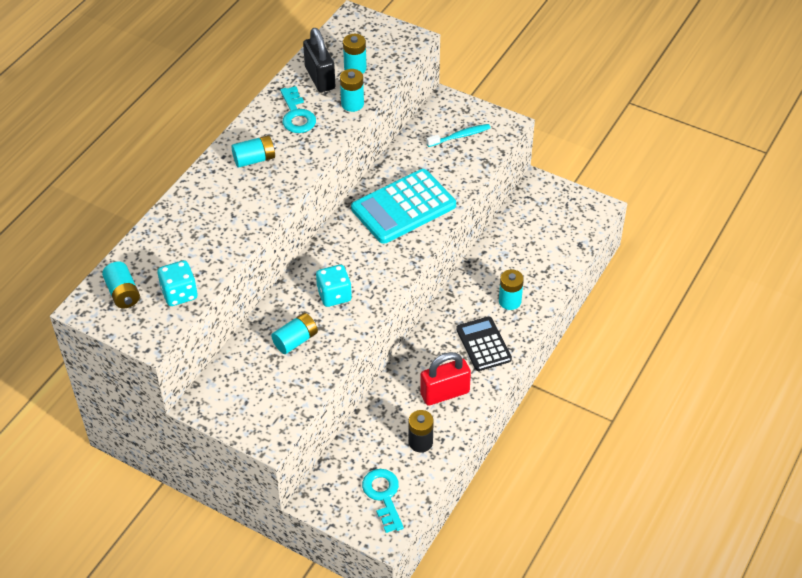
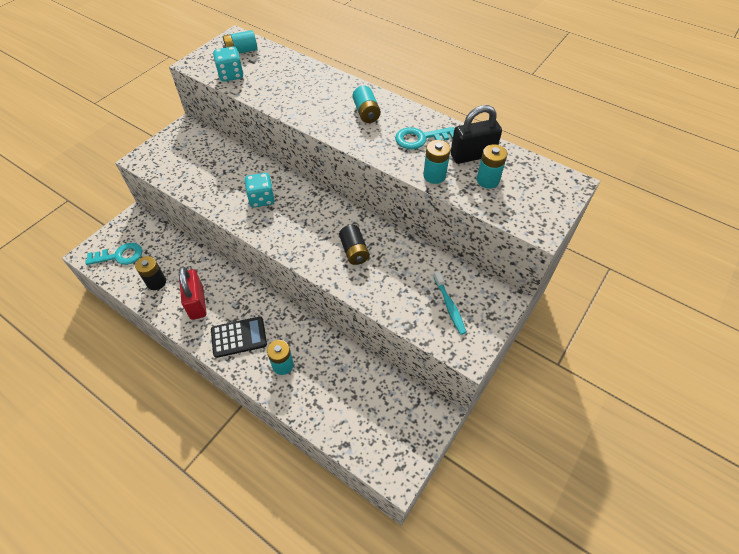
camera: 95 degrees right, 5 degrees up
(295, 340) = (223, 175): turquoise battery -> none
(403, 207) = (354, 251): turquoise calculator -> black battery

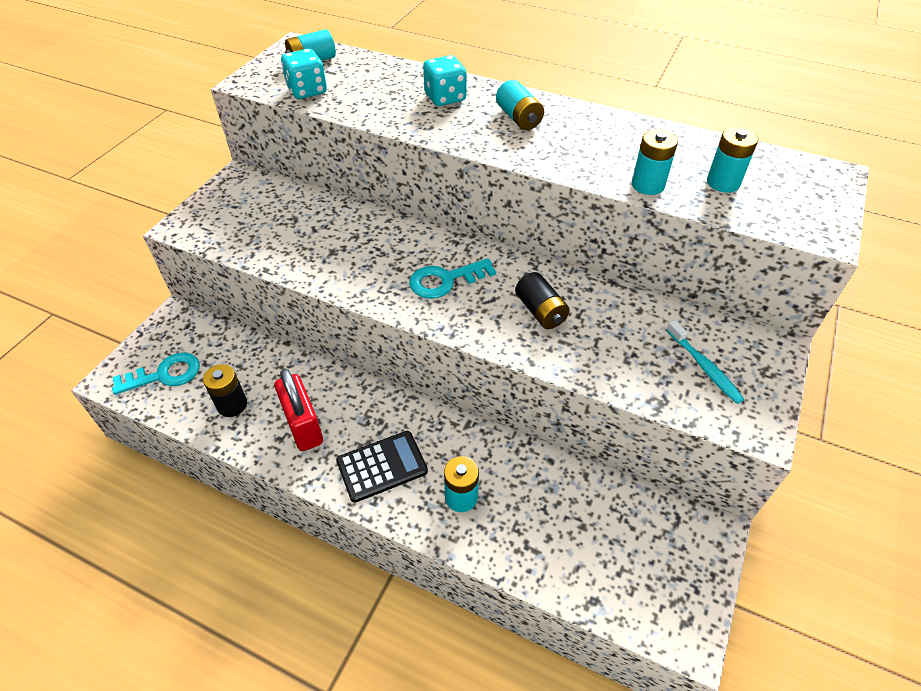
camera: 10 degrees left, 5 degrees down
(262, 199) = (381, 258): turquoise dice -> turquoise dice (445, 98)
(420, 138) = (607, 142): turquoise key -> turquoise key (445, 280)
(472, 155) = (687, 154): black padlock -> none

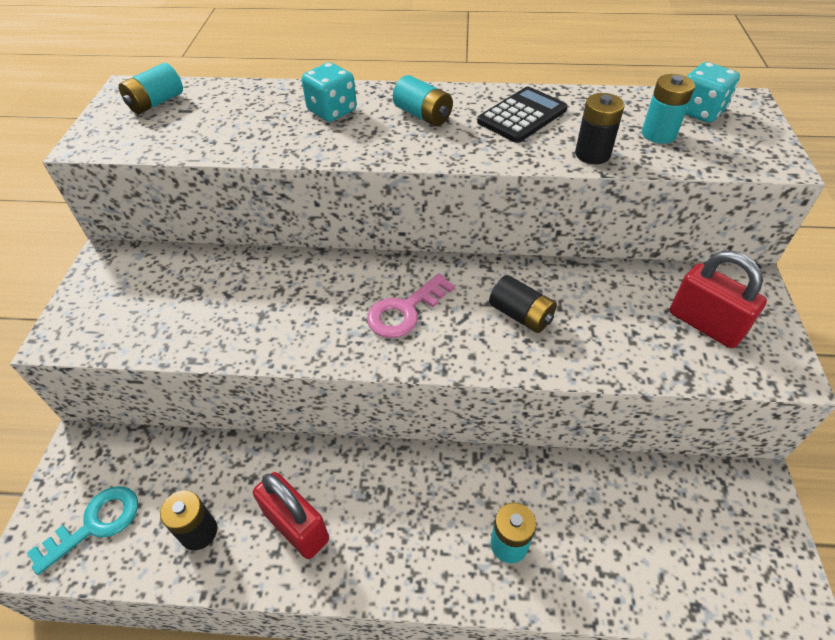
camera: 20 degrees left, 0 degrees up
(307, 91) = (168, 138): turquoise dice -> turquoise dice (699, 112)
(382, 466) = (408, 542): black calculator -> black calculator (522, 116)
(445, 280) = (405, 311): turquoise key -> pink key
(647, 185) = (592, 154): turquoise battery -> black battery
(704, 367) = (705, 324): turquoise toothbrush -> red padlock

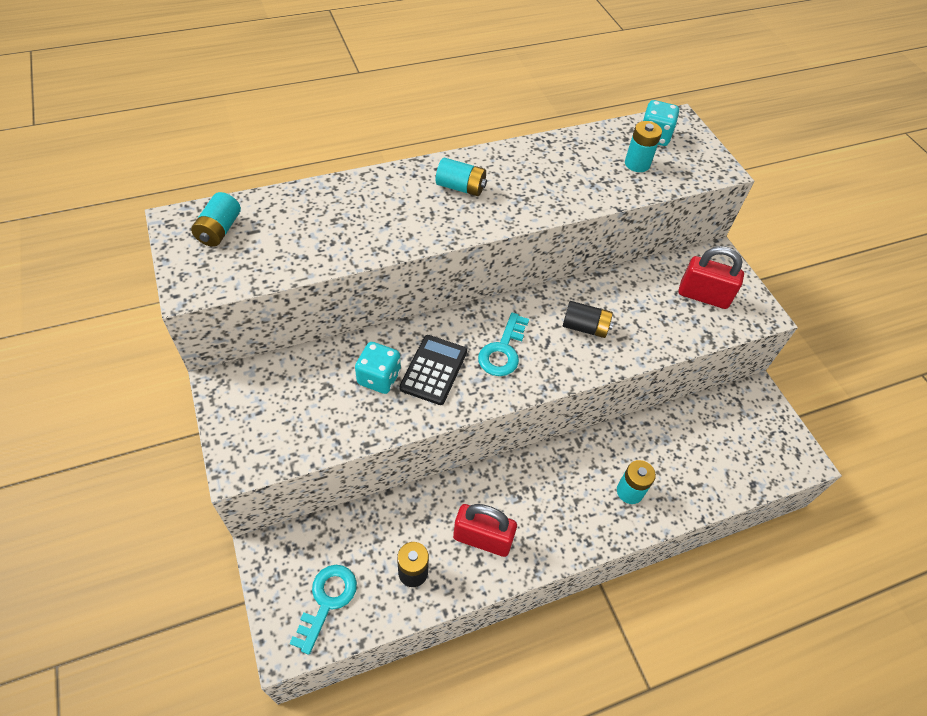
camera: 30 degrees left, 5 degrees up
(332, 111) = (384, 201): turquoise dice -> turquoise dice (379, 378)
(405, 311) = (503, 350): pink key -> turquoise key
(522, 116) = (535, 170): black calculator -> black calculator (434, 370)
(592, 154) = (602, 193): black battery -> none

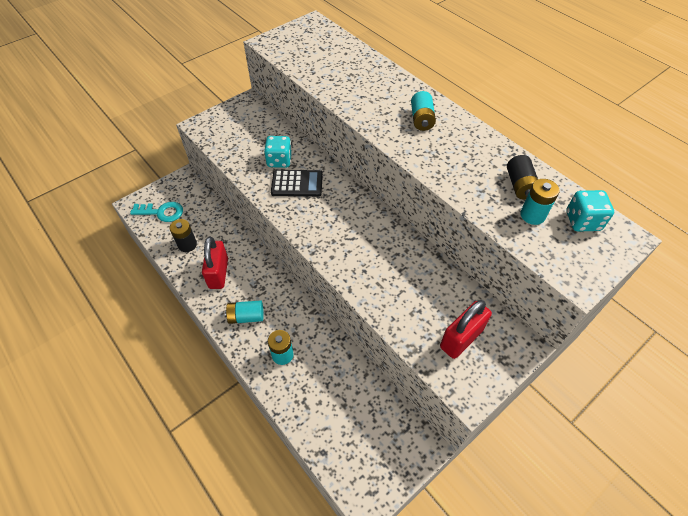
camera: 75 degrees right, 0 degrees up
(219, 230) = (315, 37): turquoise battery -> turquoise battery (246, 317)
(503, 350) = (330, 215): turquoise key -> none
(585, 327) = (377, 258): black battery -> black battery (520, 185)
(703, 296) = (461, 338): red padlock -> red padlock turned 45 degrees clockwise

